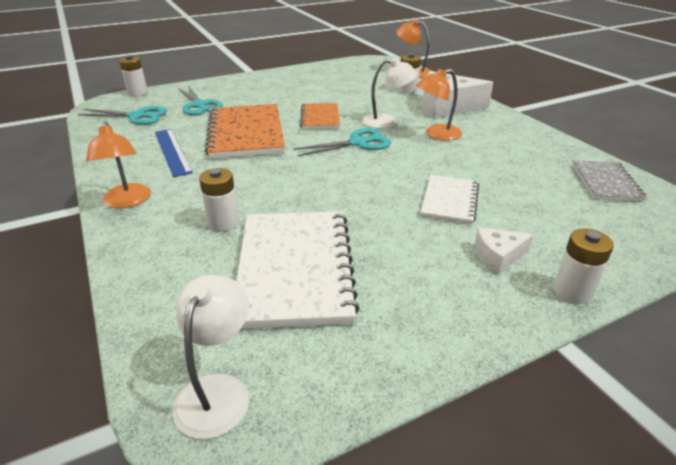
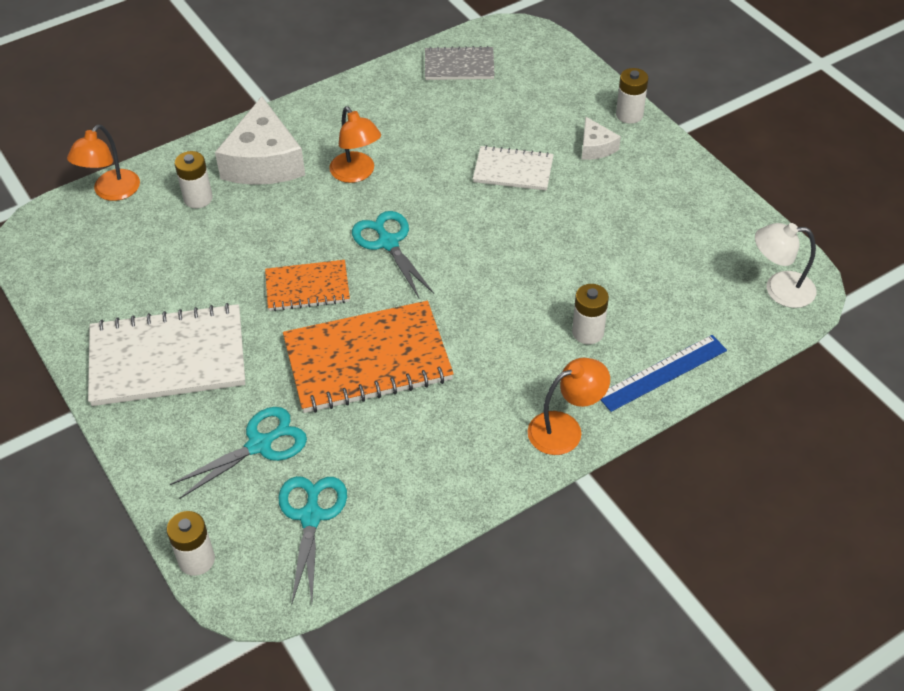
camera: 95 degrees left, 15 degrees up
(172, 151) = (432, 427): blue ruler -> blue ruler (662, 372)
(295, 268) = (644, 268): white notebook -> white notebook (168, 358)
(387, 122) = (319, 218): white lamp -> none

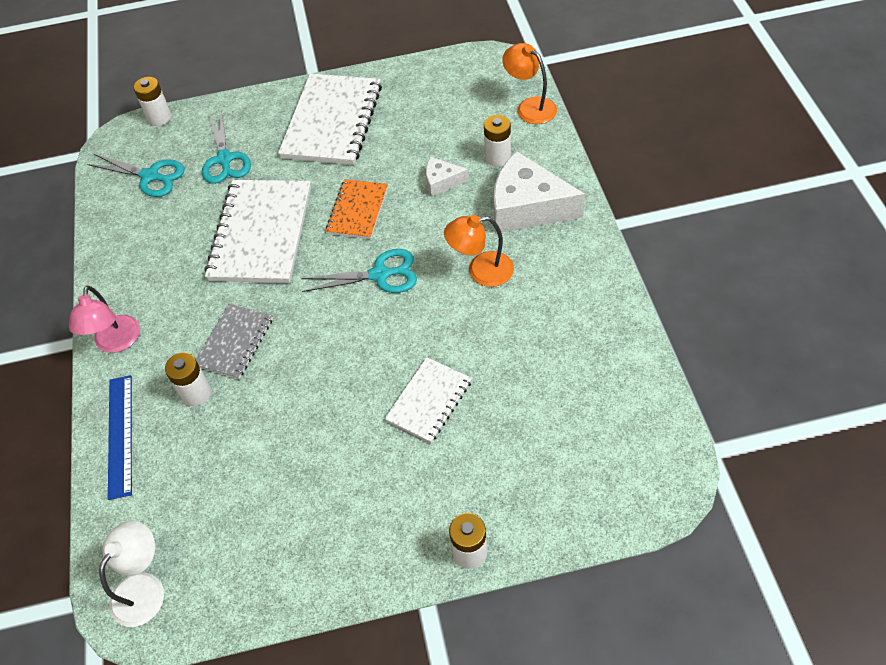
camera: 115 degrees right, 5 degrees up
(367, 360) = (261, 233): orange notebook -> white notebook
(459, 66) = (621, 402): grey notebook -> grey notebook (235, 342)
(565, 429) = (116, 342): orange lamp -> pink lamp
(595, 147) = (430, 493): white cheese -> white cheese (442, 181)

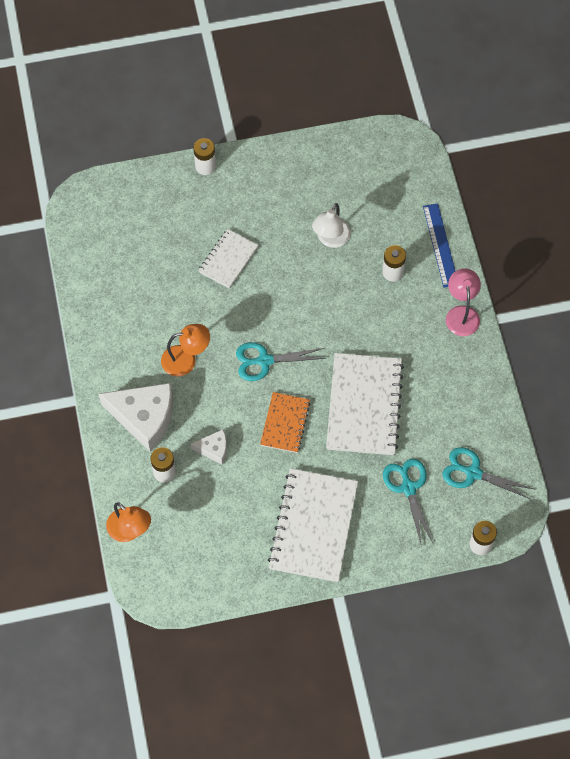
camera: 175 degrees right, 10 degrees up
(144, 588) = (401, 153): white lamp -> white lamp (331, 239)
(235, 342) = (371, 309): grey notebook -> none

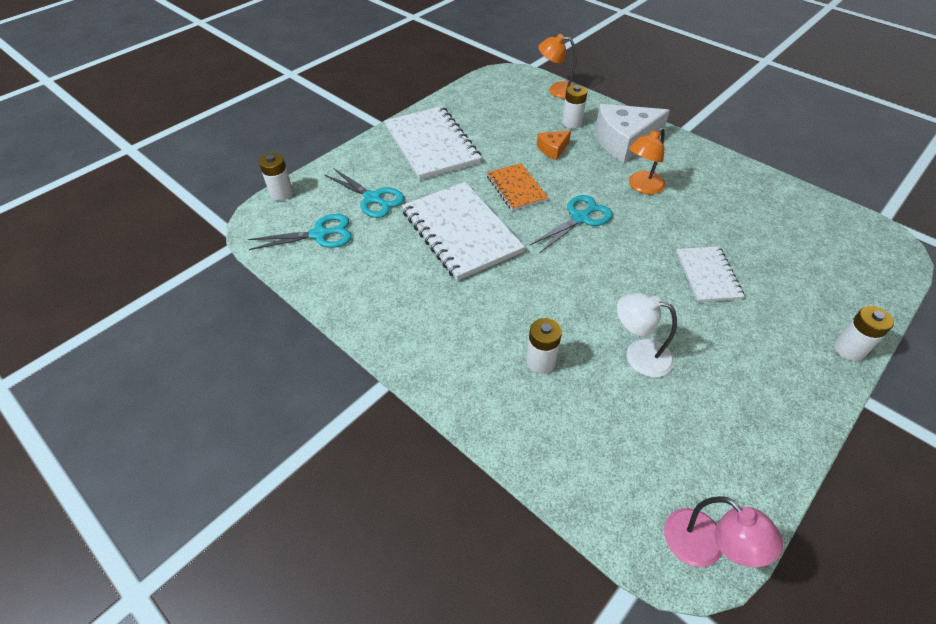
camera: 145 degrees right, 15 degrees down
(214, 449) = (552, 149): white cheese -> orange cheese
(331, 239) = (638, 355): white lamp -> white lamp turned 60 degrees counterclockwise
(440, 245) = (514, 428): blue ruler -> none
(461, 314) = (428, 363): pink lamp -> pink lamp (704, 548)

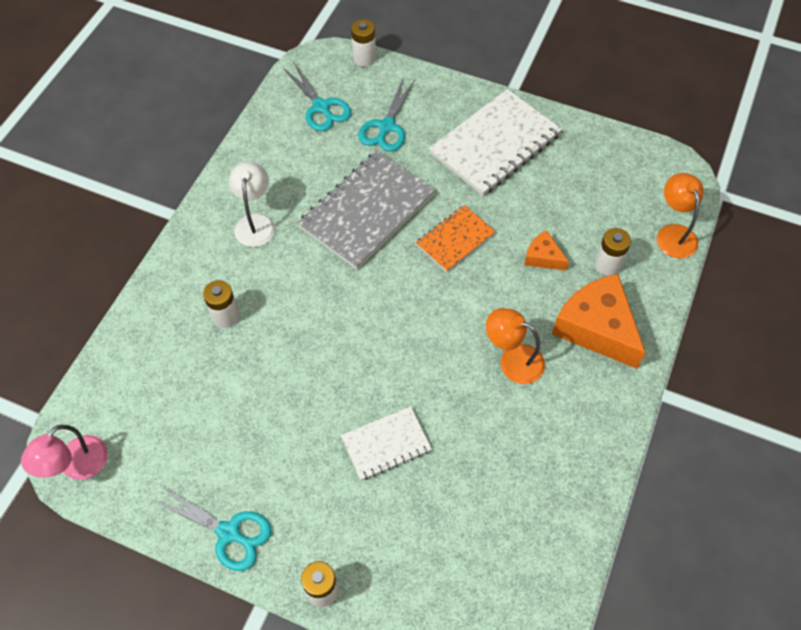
camera: 70 degrees right, 10 degrees up
(461, 232) = (367, 211): white notebook -> grey notebook
(580, 218) = (430, 309): turquoise scissors -> turquoise scissors (229, 533)
(624, 141) = (596, 328): white cheese -> orange cheese
(638, 355) = (256, 393): white lamp -> white lamp (255, 222)

